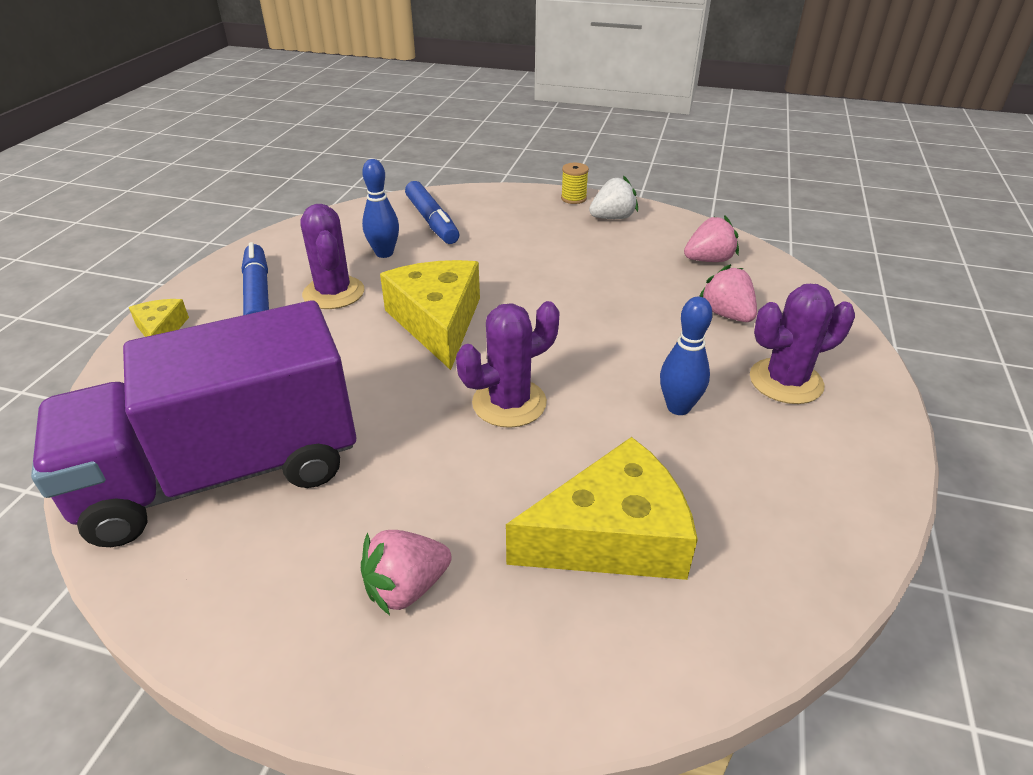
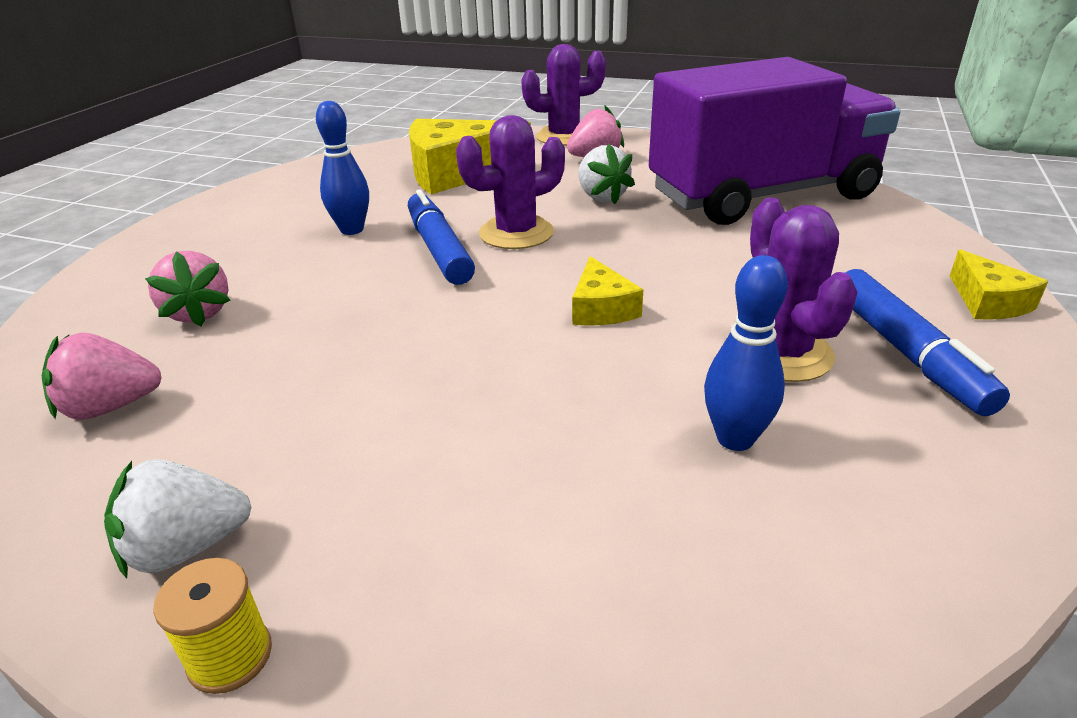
camera: 175 degrees left, 5 degrees down
(415, 470) = (601, 197): none -> white strawberry
(432, 221) = (657, 549): blue marker -> blue marker (439, 249)
(437, 322) = (601, 308): yellow cheese -> yellow cheese, size x0.50
(786, 381) = (222, 247): purple cactus -> purple cactus (564, 137)

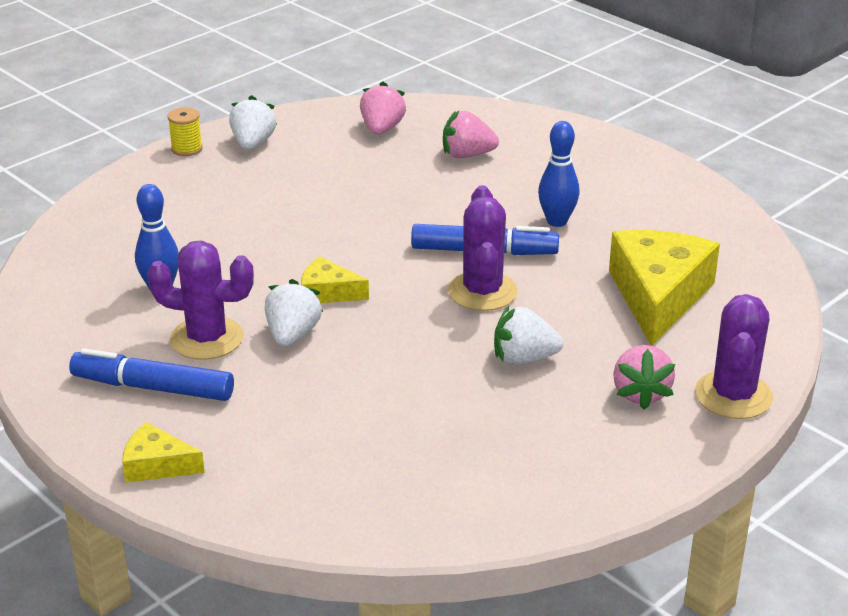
camera: 115 degrees right, 0 degrees up
(702, 303) = (292, 335): none -> white strawberry
(762, 196) = (442, 457): purple truck -> none

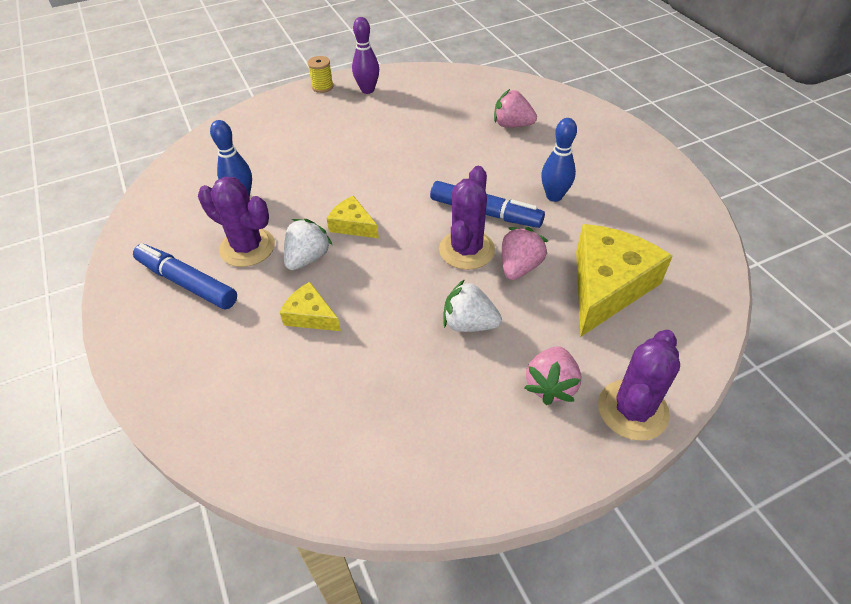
camera: 20 degrees right, 15 degrees up
(157, 465) = (148, 356): yellow cheese -> yellow cheese (310, 316)
(253, 144) = (367, 90): white strawberry -> purple bowling pin
(382, 129) = (461, 93): pink strawberry -> pink strawberry (519, 267)

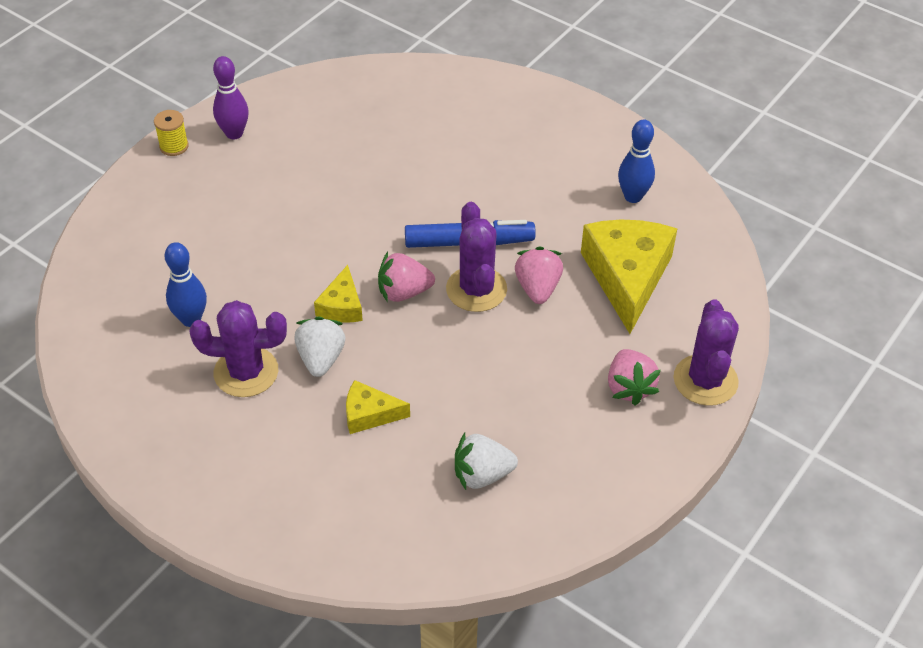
camera: 30 degrees left, 0 degrees up
(187, 283) = (212, 433): blue marker -> none
(353, 225) = (341, 306): yellow cheese -> yellow cheese turned 90 degrees counterclockwise
(469, 324) = (525, 361): white strawberry -> white strawberry (482, 475)
(512, 125) = (432, 128): pink strawberry -> pink strawberry (403, 292)
(554, 196) = (526, 200): blue bowling pin -> blue bowling pin (633, 196)

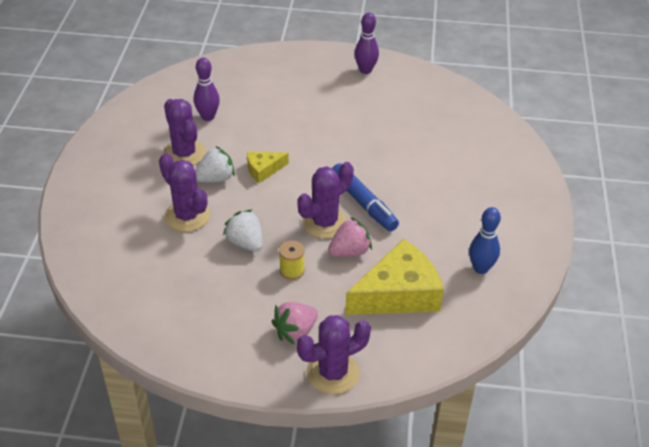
camera: 60 degrees right, 5 degrees down
(174, 146) = (334, 54): yellow spool -> yellow spool (292, 271)
(191, 319) = (208, 117): blue bowling pin -> purple bowling pin
(369, 414) = (187, 216): yellow cheese -> purple cactus
(403, 292) = (295, 191): pink strawberry -> none
(482, 475) = (172, 285): white strawberry -> white strawberry (245, 243)

